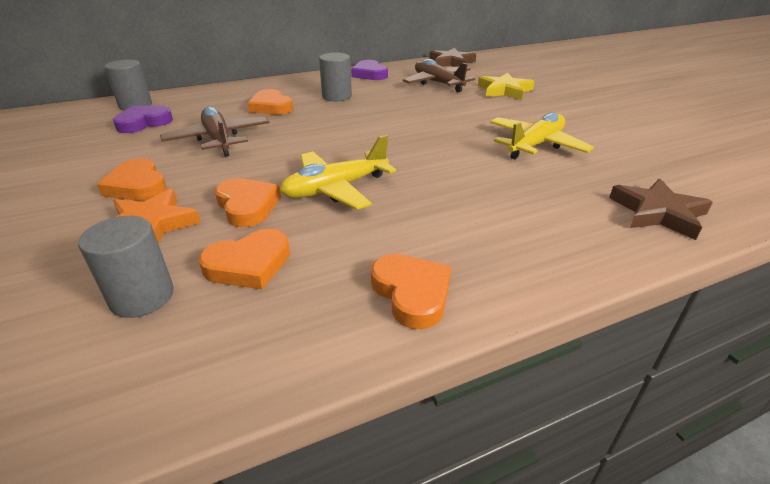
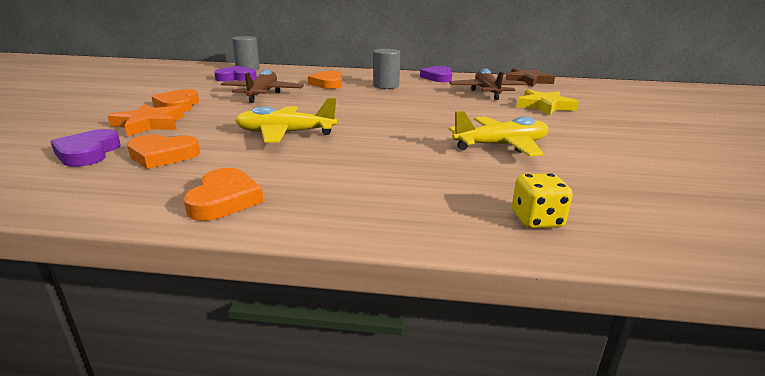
camera: 30 degrees right, 10 degrees down
(142, 297) = (88, 153): grey cylinder -> purple heart
(247, 206) = (216, 128): orange heart -> none
(658, 213) = (536, 220): brown star -> yellow dice

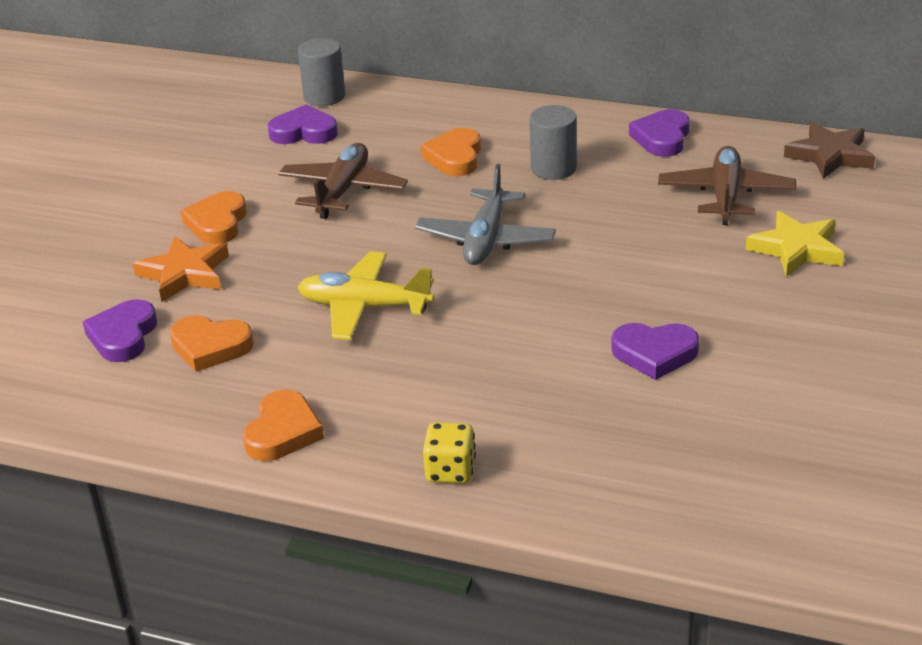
camera: 15 degrees right, 10 degrees up
(359, 107) = (486, 240): none -> grey plane
(501, 146) = (654, 354): yellow plane -> purple heart
(536, 220) = (612, 491): yellow dice -> yellow dice (450, 471)

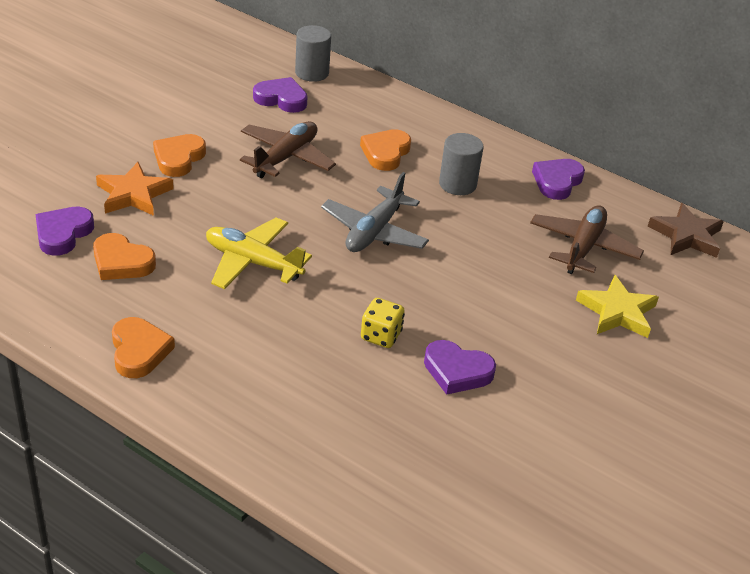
camera: 10 degrees right, 5 degrees up
(283, 432) = (139, 351): orange heart -> orange heart turned 45 degrees counterclockwise
(450, 471) = (248, 424): yellow dice -> yellow dice (381, 336)

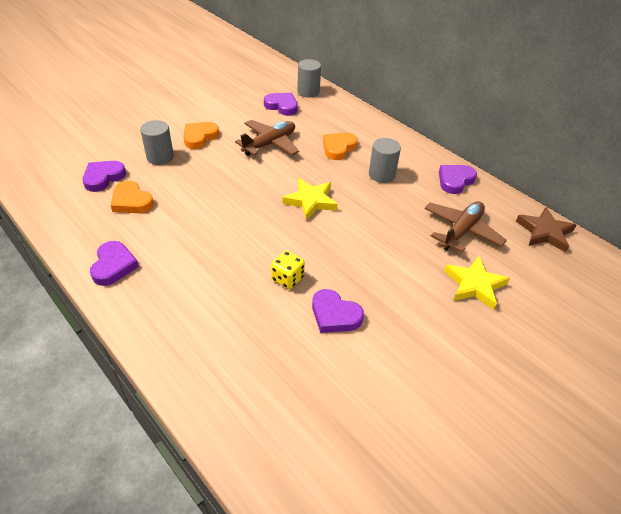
camera: 15 degrees right, 5 degrees up
(133, 194) = (160, 157): orange star -> grey cylinder
(139, 351) = (114, 266): orange heart -> purple heart
(252, 262) = (218, 212): yellow plane -> none
(374, 232) = (311, 201): grey plane -> yellow star

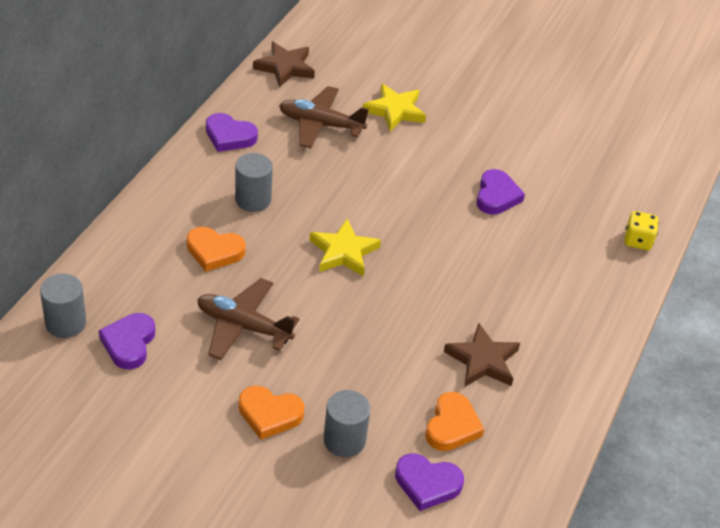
camera: 115 degrees left, 0 degrees up
(114, 266) = (558, 388): purple heart -> none
(169, 235) = (482, 360): none -> brown star
(287, 278) = (476, 240): yellow dice -> yellow dice (637, 241)

